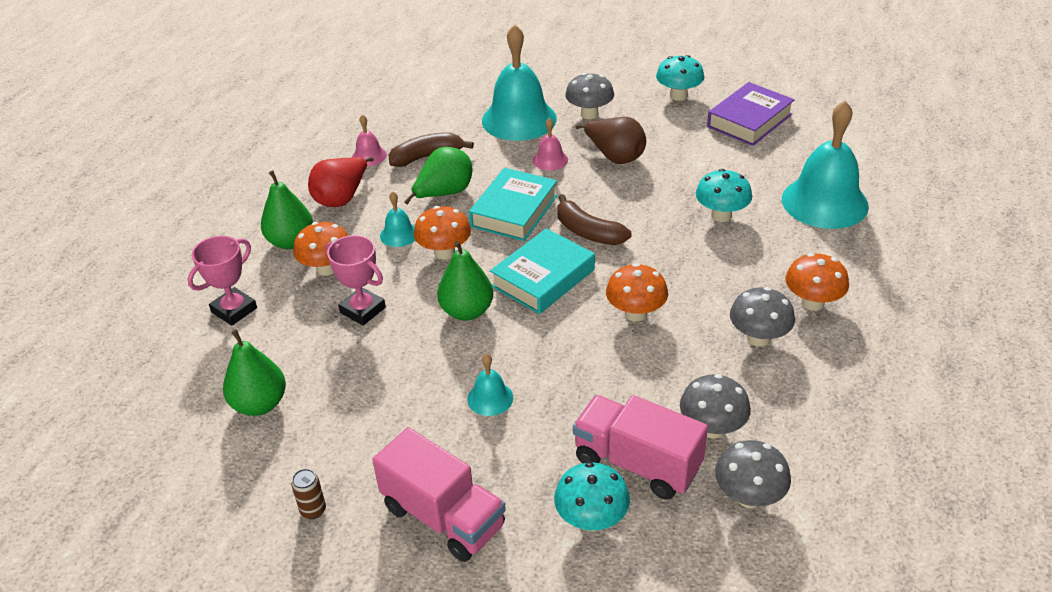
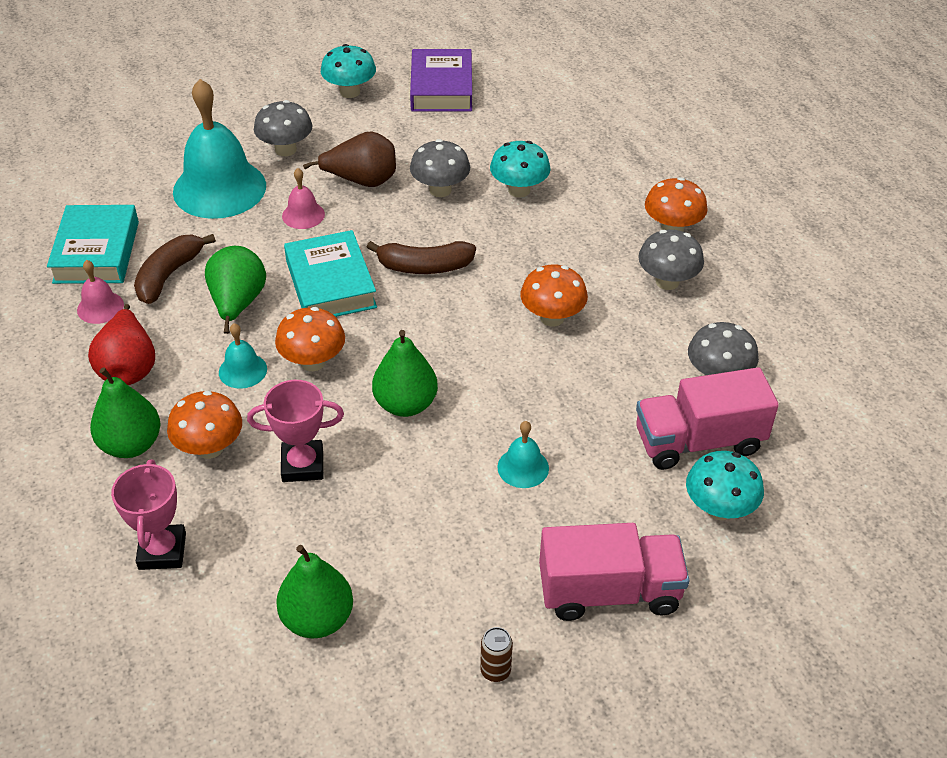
camera: 45 degrees left, 5 degrees up
(543, 278) = (436, 332): turquoise book -> turquoise book (96, 252)
(748, 496) = (800, 412): grey mushroom -> grey mushroom (440, 190)
(824, 202) = (586, 135): turquoise bell -> none

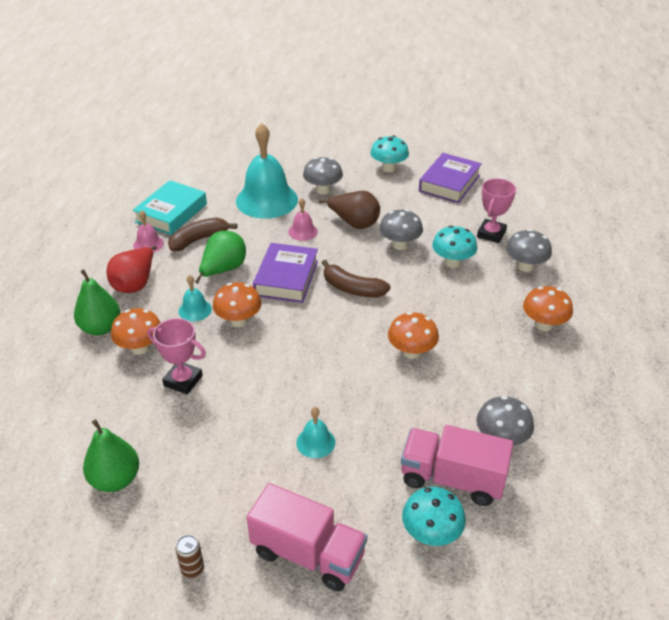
camera: 30 degrees right, 5 degrees down
(162, 551) = (66, 396): pink trophy -> pink trophy (491, 234)
(331, 284) = (286, 278): turquoise book -> purple book
(405, 404) = (273, 369): green pear -> none
(667, 281) = (512, 359): grey mushroom -> grey mushroom (525, 266)

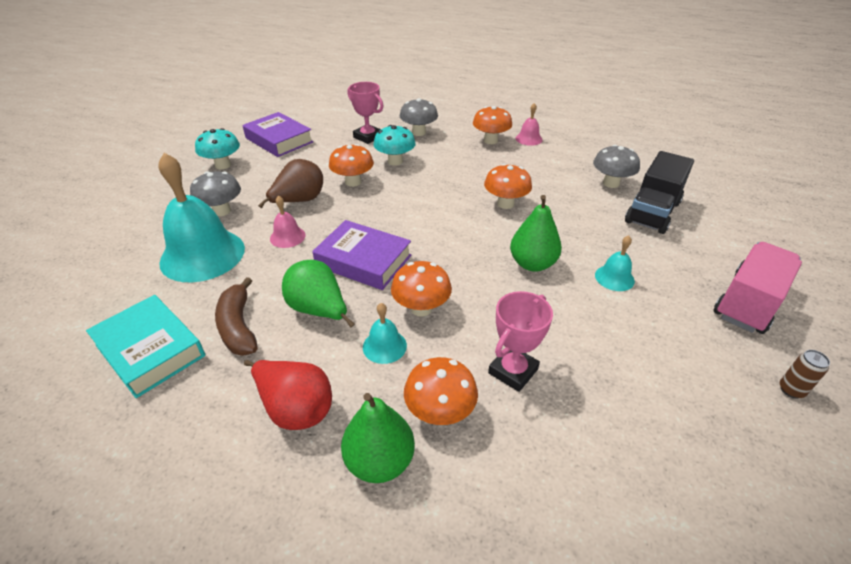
camera: 75 degrees left, 0 degrees up
(115, 479) = (679, 457): green pear -> green pear (532, 264)
(148, 244) = (208, 385): pink bell -> pink bell (528, 139)
(352, 288) = (404, 220): brown banana -> none
(400, 245) = (353, 182): grey mushroom -> orange mushroom
(431, 534) = (709, 233): turquoise mushroom -> none
(452, 479) = (652, 212): pink truck -> black truck

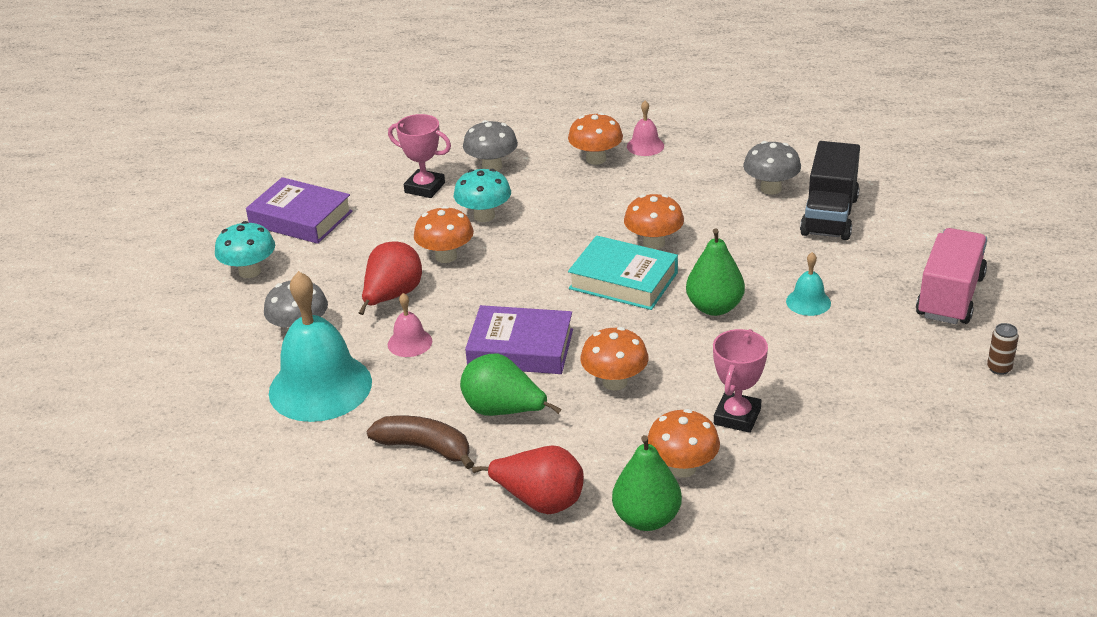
camera: 15 degrees left, 5 degrees down
(150, 350) = (345, 493): turquoise book -> turquoise book (623, 281)
(238, 326) = (425, 448): brown banana -> brown banana turned 150 degrees clockwise
(299, 201) = (392, 296): brown pear -> red pear
(384, 346) = (596, 427): turquoise bell -> none

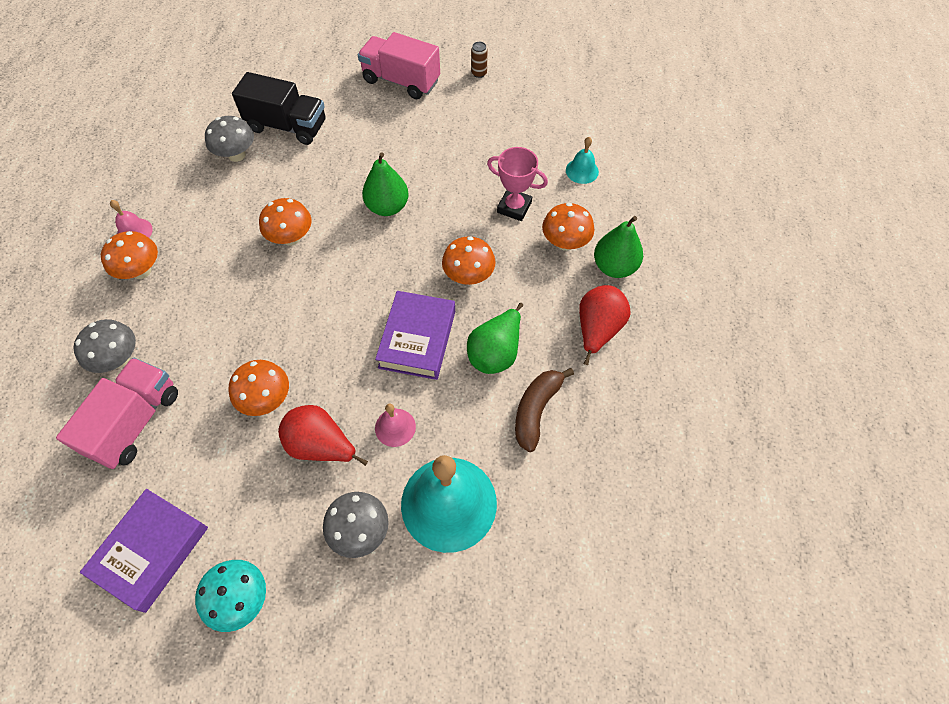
camera: 90 degrees left, 25 degrees up
(424, 188) = (135, 422): pink trophy -> pink truck
(484, 216) = (207, 366): turquoise mushroom -> none
(623, 281) = (339, 262): turquoise book -> none
(808, 302) = (392, 153): turquoise bell -> turquoise bell (582, 171)

